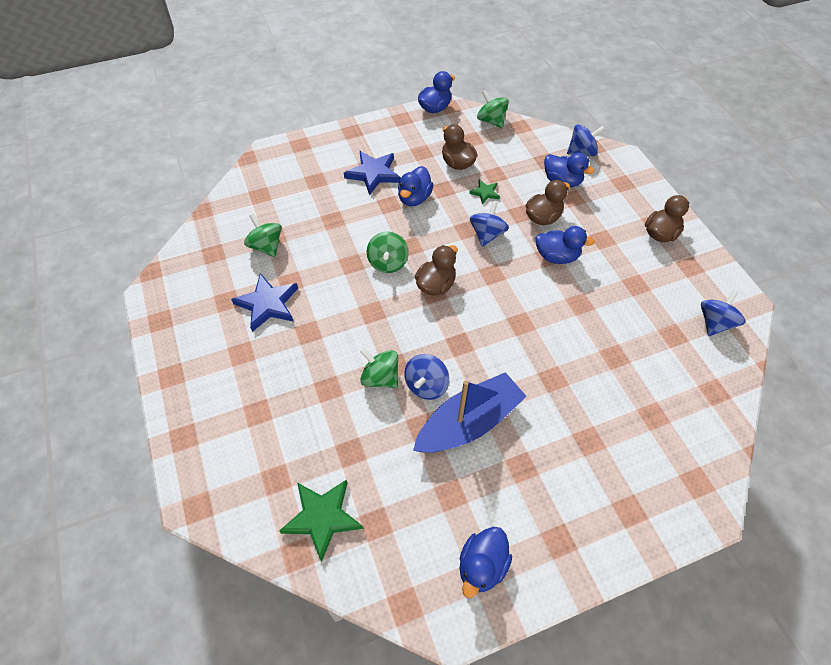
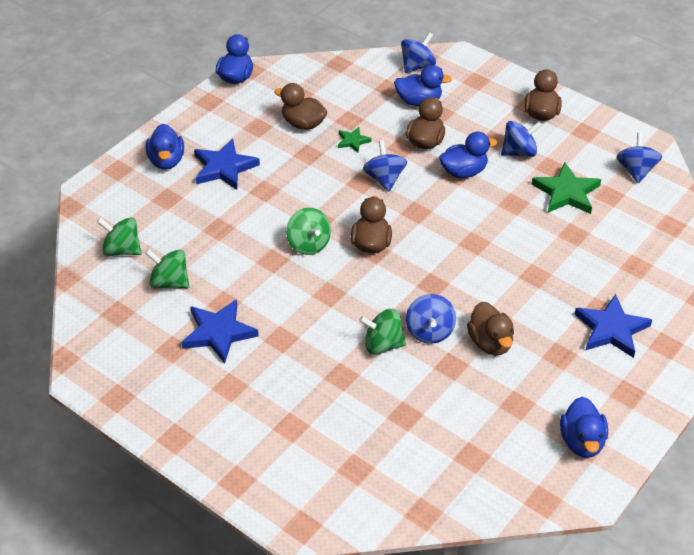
camera: 30 degrees left, 10 degrees down
(322, 517) = (422, 476): green star -> green star (566, 192)
(414, 198) = (286, 174): blue duck -> blue duck (166, 161)
(469, 422) = (490, 343): blue boat -> brown duck
(491, 121) = (305, 69): green spinning top -> green spinning top (122, 250)
(587, 466) = (611, 329): none -> blue star
(617, 260) = (519, 152): none -> blue spinning top

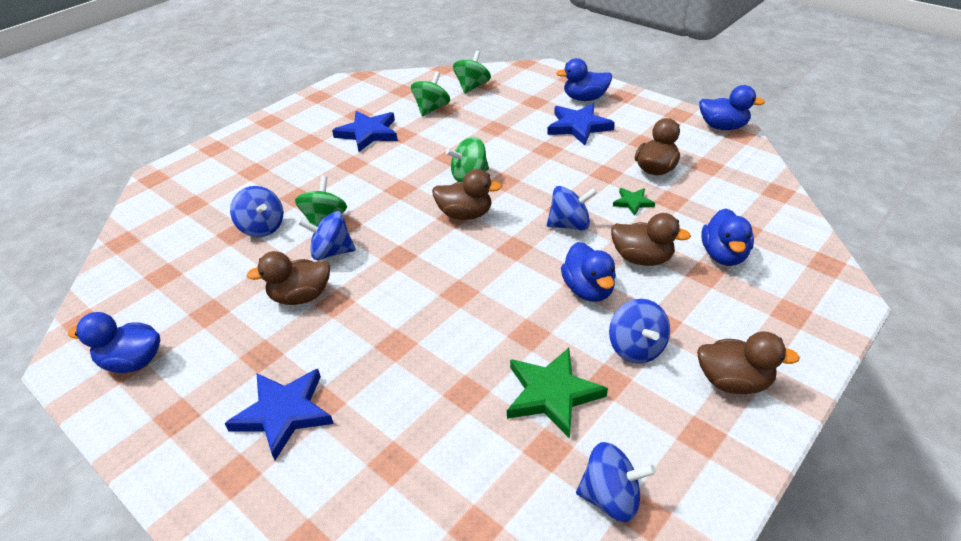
camera: 95 degrees right, 5 degrees down
(417, 66) = (801, 256): blue spinning top -> blue spinning top (262, 227)

